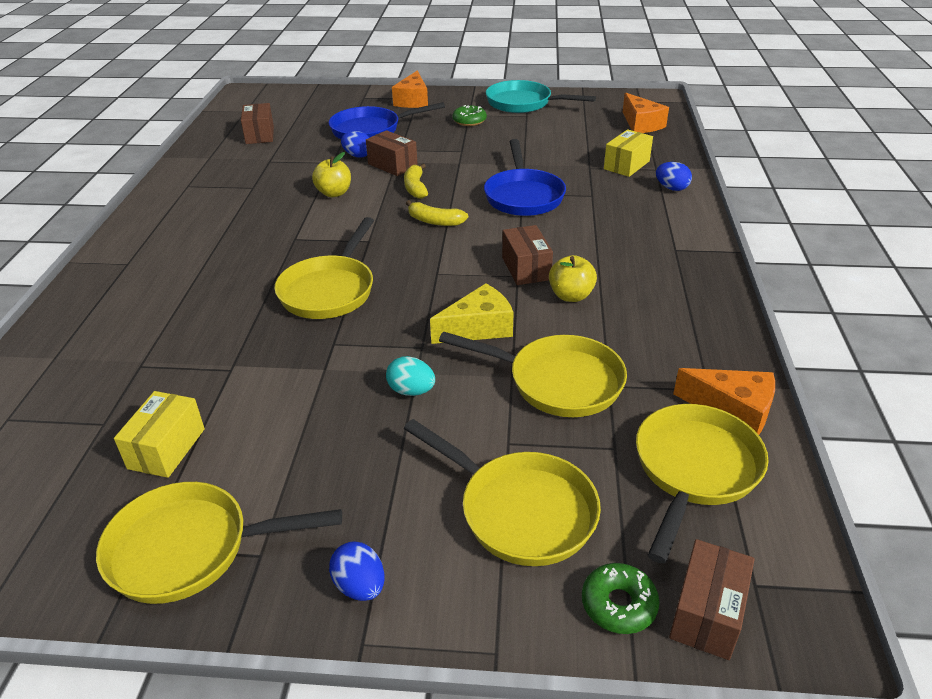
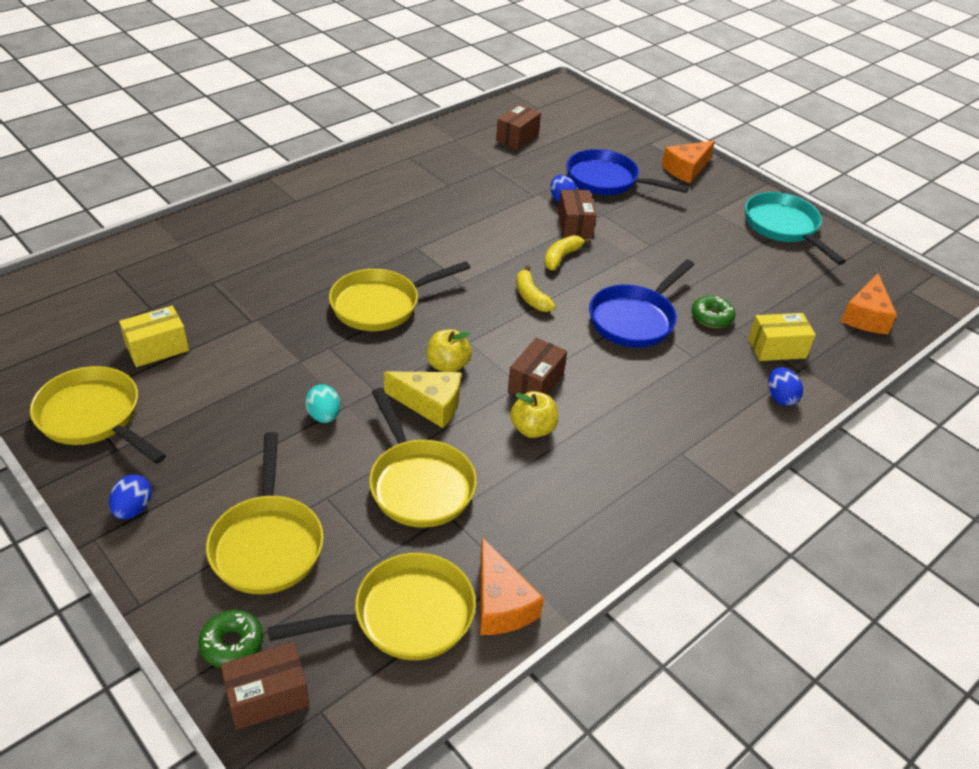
camera: 40 degrees right, 5 degrees up
(334, 193) = (496, 225): yellow apple -> yellow apple (448, 365)
(469, 121) = (704, 218): green donut -> green donut (711, 317)

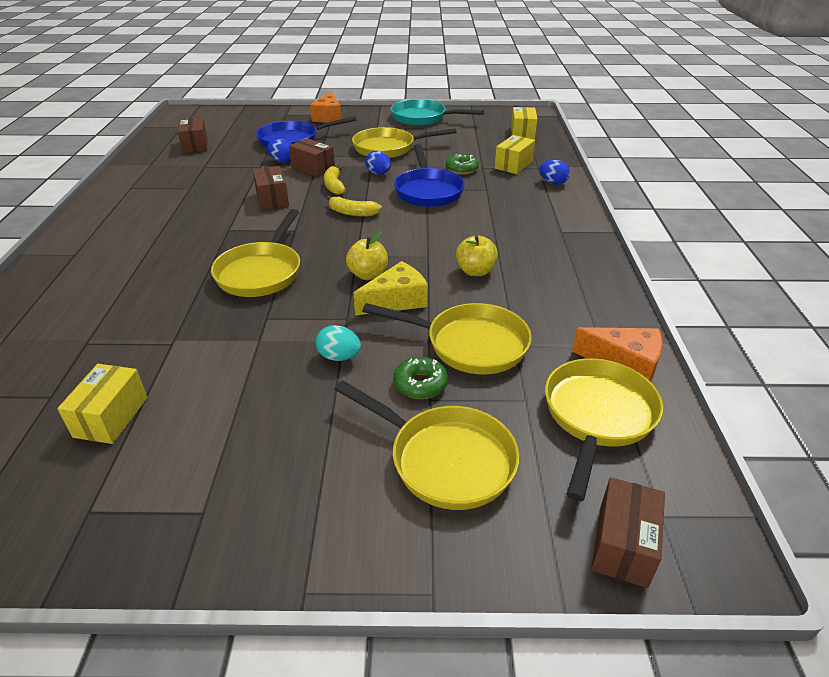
camera: 45 degrees left, 5 degrees down
(94, 417) = (133, 510): yellow pan -> yellow pan (388, 148)
(133, 509) = (299, 537): blue egg -> blue egg (378, 173)
(232, 643) = (542, 541): green donut -> green donut (420, 384)
(536, 383) = (434, 250): brown box -> brown box (272, 199)
(865, 316) = (522, 133): orange cheese -> yellow box

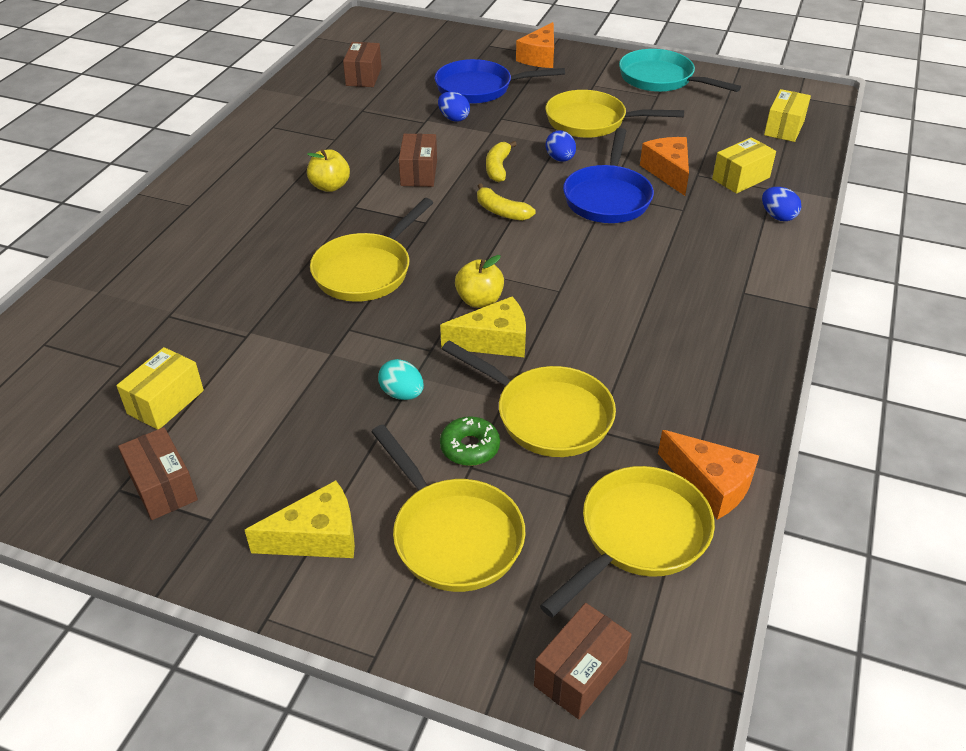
camera: 20 degrees right, 5 degrees up
(313, 168) = (485, 136): brown box -> brown box (163, 487)
(320, 498) = (317, 537): none -> yellow cheese
(461, 169) = (668, 172): green donut -> orange cheese
(475, 271) = (604, 324): yellow apple -> yellow apple (330, 186)

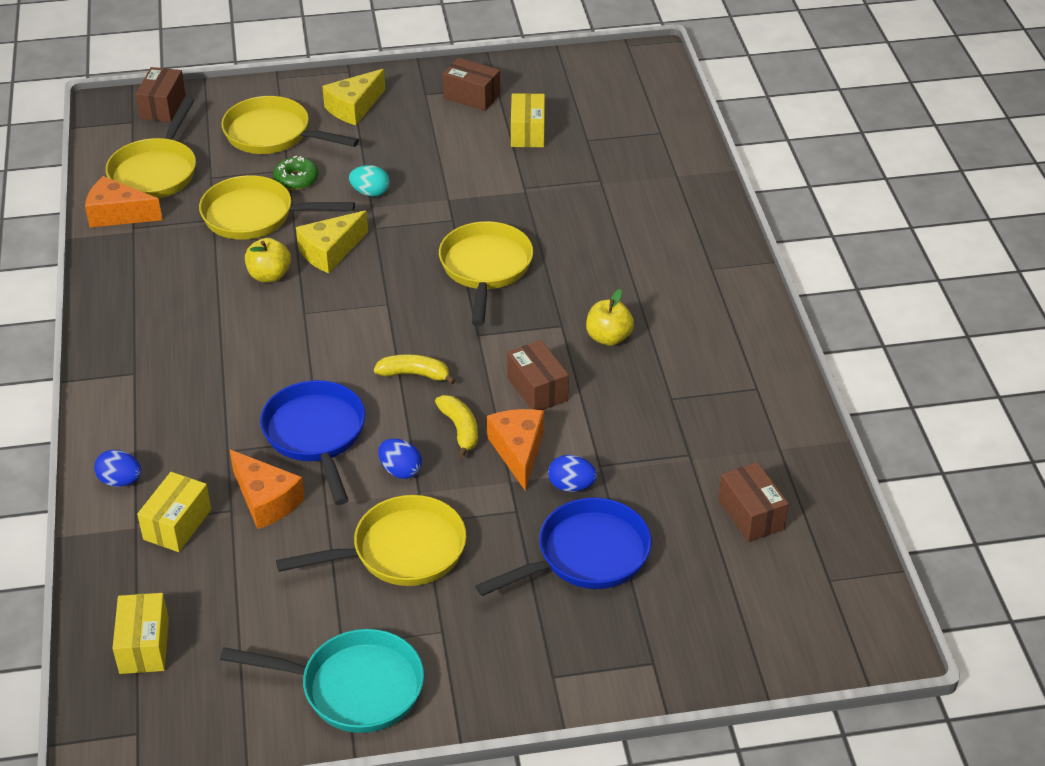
camera: 150 degrees right, 0 degrees up
(479, 300) = (367, 279): yellow apple -> yellow apple (269, 275)
(540, 57) = (558, 665): orange cheese -> orange cheese (518, 451)

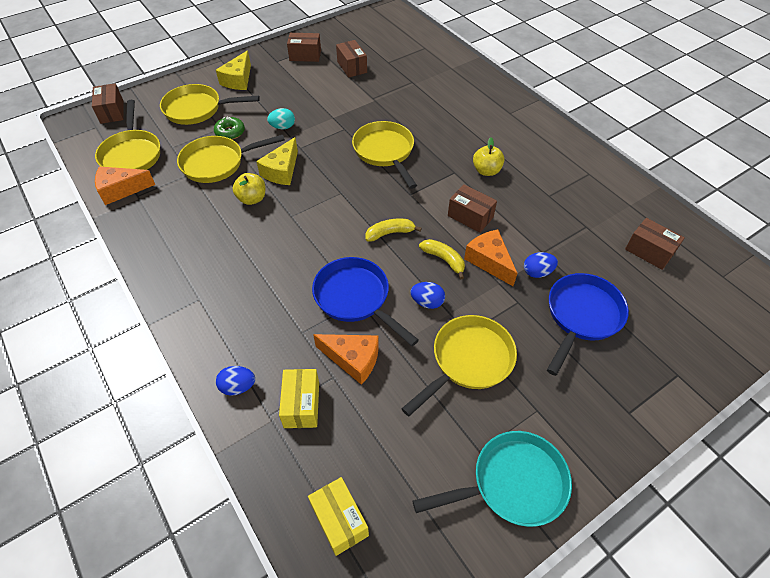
camera: 25 degrees left, 10 degrees up
(527, 133) = (352, 67): yellow box -> brown box

